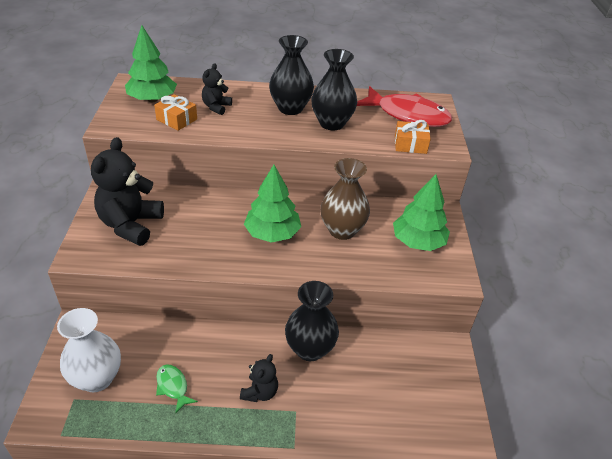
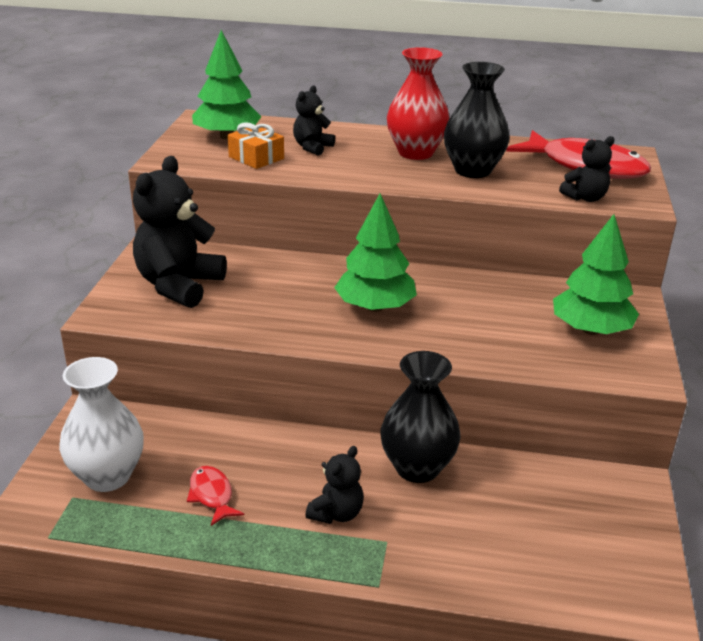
camera: 10 degrees right, 10 degrees down
(173, 387) = (212, 495): green fish -> red fish
(290, 108) = (415, 153): black vase -> red vase
(342, 230) = (477, 309): brown vase -> none
(410, 144) = (585, 198): orange gift -> black teddy bear

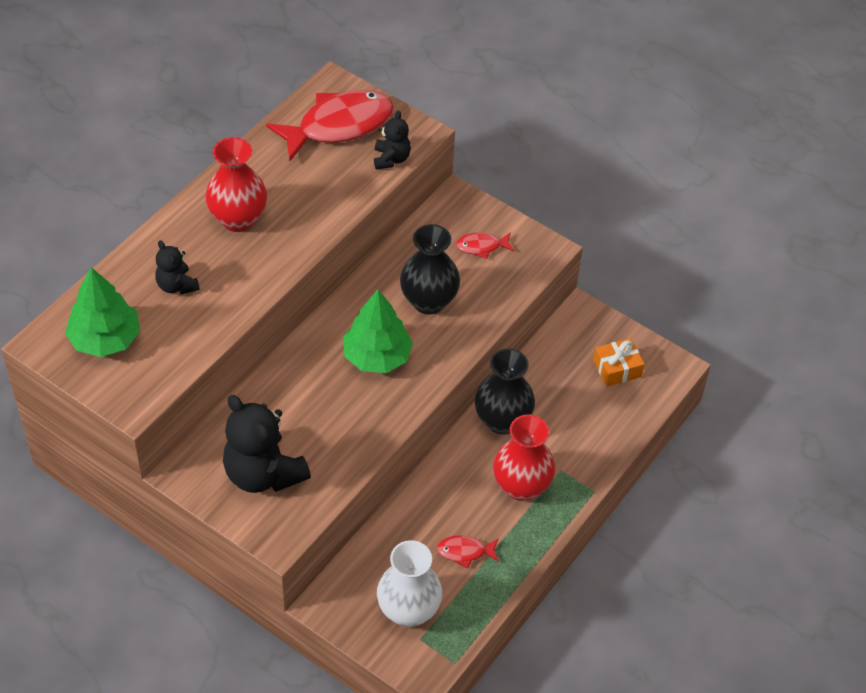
camera: 65 degrees left, 20 degrees up
(256, 158) = (172, 335): orange gift -> orange gift (617, 368)
(336, 513) = (521, 486): black teddy bear -> red vase
(473, 170) = (299, 200): black vase -> black vase (428, 301)
(590, 330) = (481, 247): green tree -> red fish

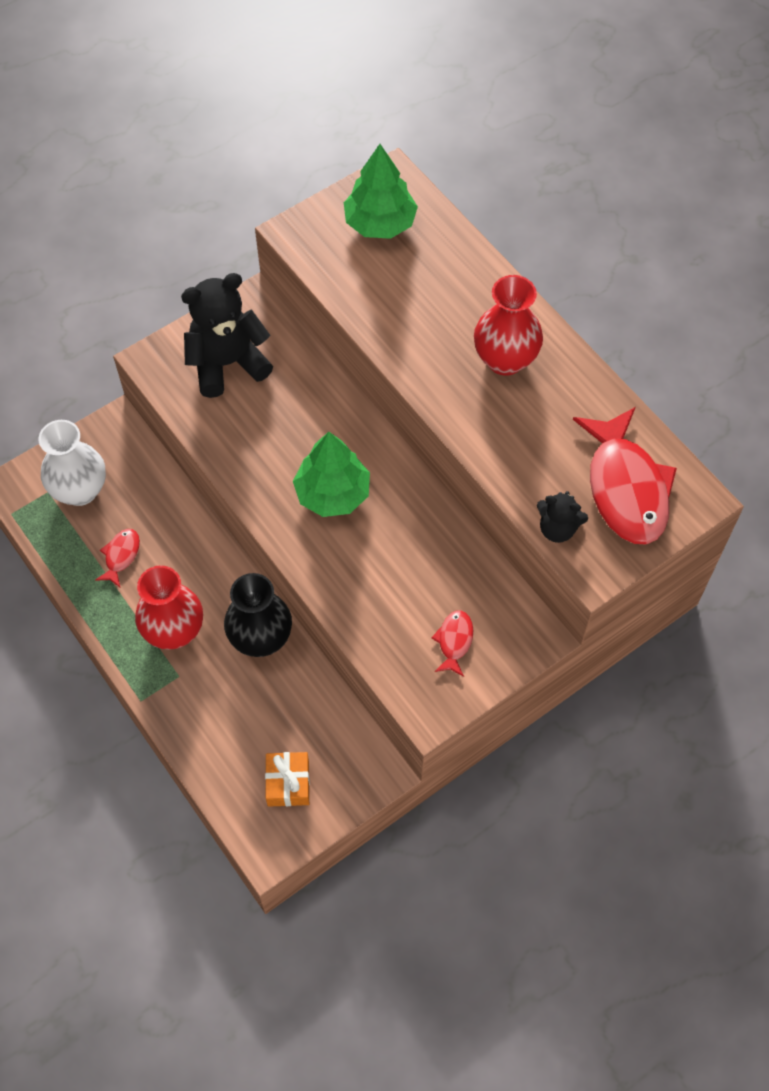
camera: 110 degrees right, 10 degrees up
(177, 285) = (429, 290): black teddy bear -> none
(428, 301) = (391, 563): black vase -> none

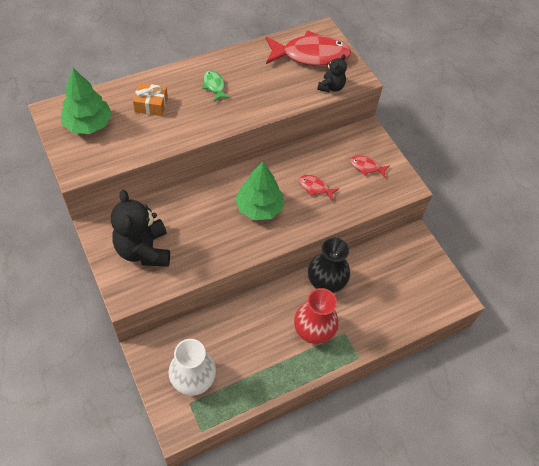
camera: 85 degrees left, 5 degrees down
(121, 556) = (252, 358): red fish -> red fish (315, 187)
(288, 783) = (419, 282): orange gift -> orange gift (151, 105)
(505, 360) = (214, 86): red vase -> green fish

